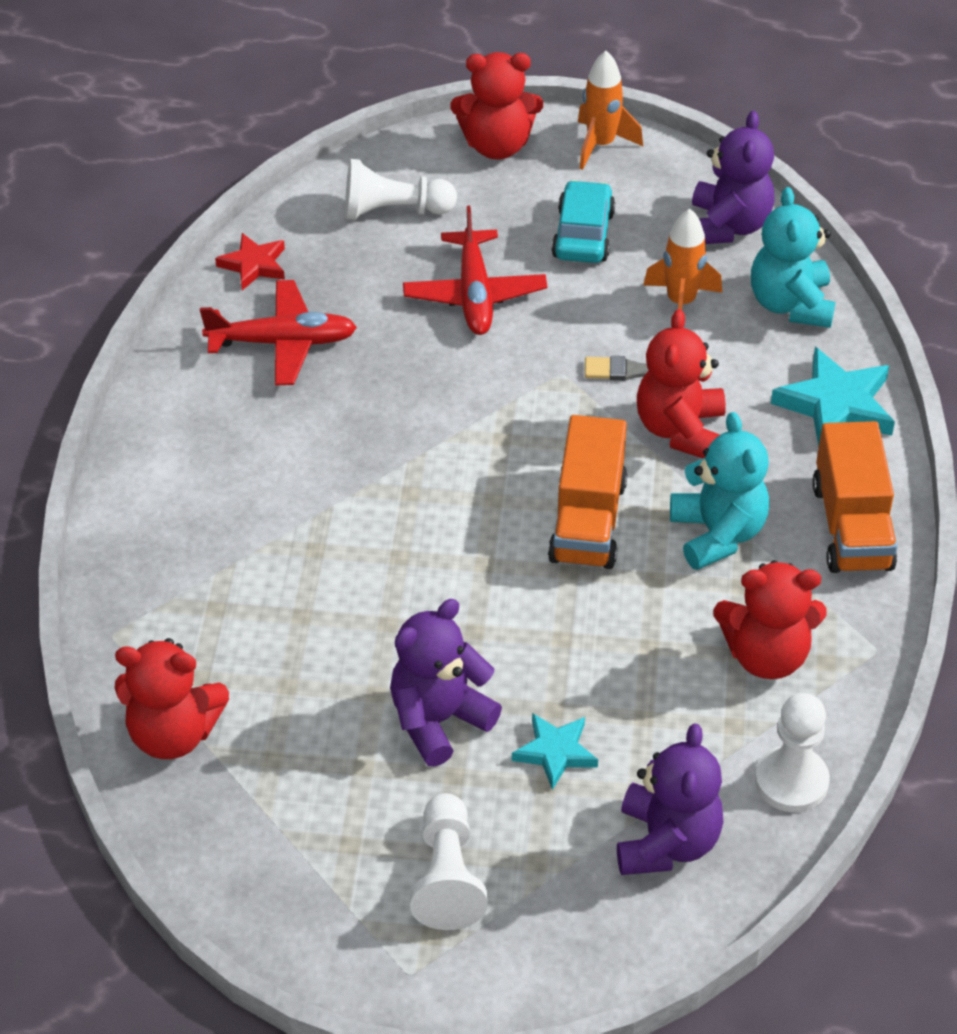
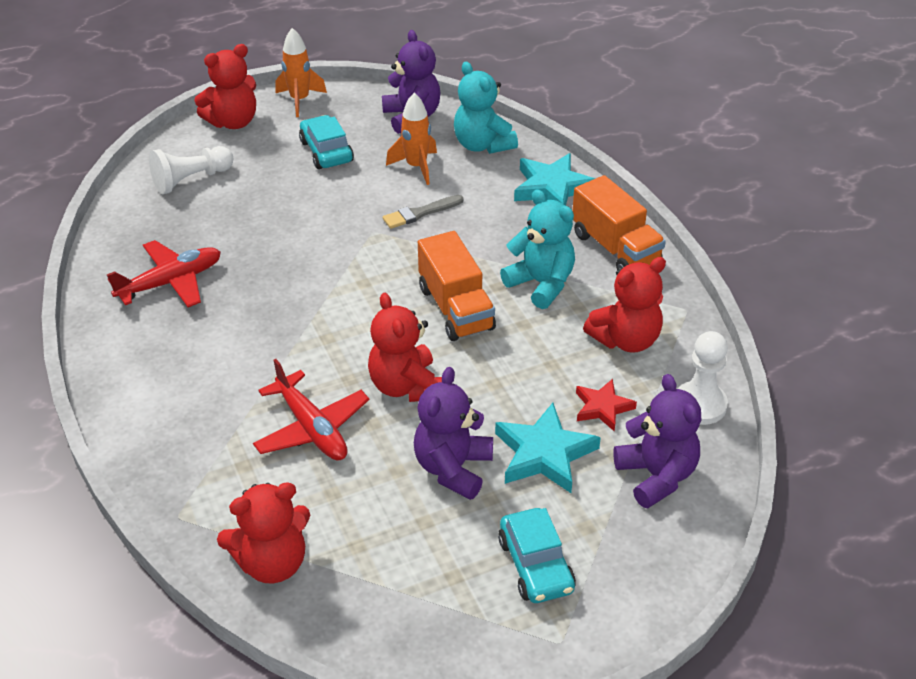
camera: 30 degrees left, 5 degrees down
(254, 265) = (116, 244): red star -> red star (602, 407)
(447, 876) = (536, 565): white pawn -> turquoise car
(474, 294) = (282, 208): red plane -> red plane (312, 428)
(555, 752) = (544, 454): turquoise star -> turquoise star, size x1.64
(680, 430) = (471, 235): red teddy bear -> red teddy bear (406, 386)

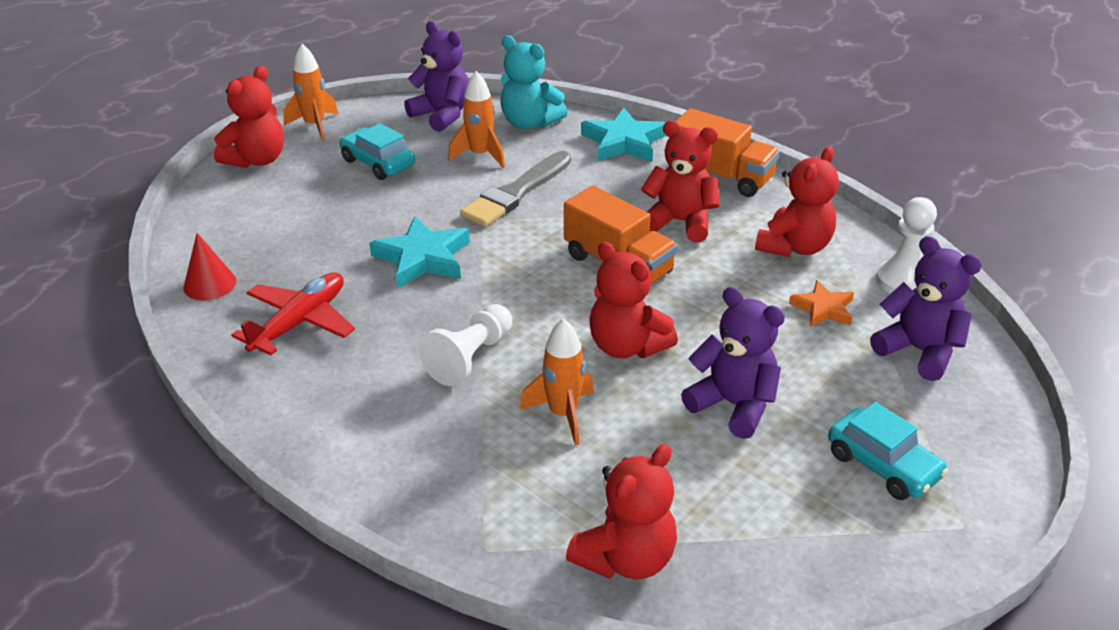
camera: 25 degrees left, 5 degrees down
(127, 228) = (210, 284): none -> red cone
(191, 180) = (250, 222): white pawn -> white pawn (470, 357)
(312, 428) = (563, 414): red plane -> orange rocket
(420, 213) = (516, 193): grey brush -> grey brush, size x1.66
(453, 468) = (733, 405): purple teddy bear -> purple teddy bear turned 135 degrees clockwise
(541, 284) = (680, 222): turquoise teddy bear -> red teddy bear
(544, 454) = (806, 364): turquoise star -> turquoise star (423, 258)
(602, 407) = (823, 309): red star -> orange star

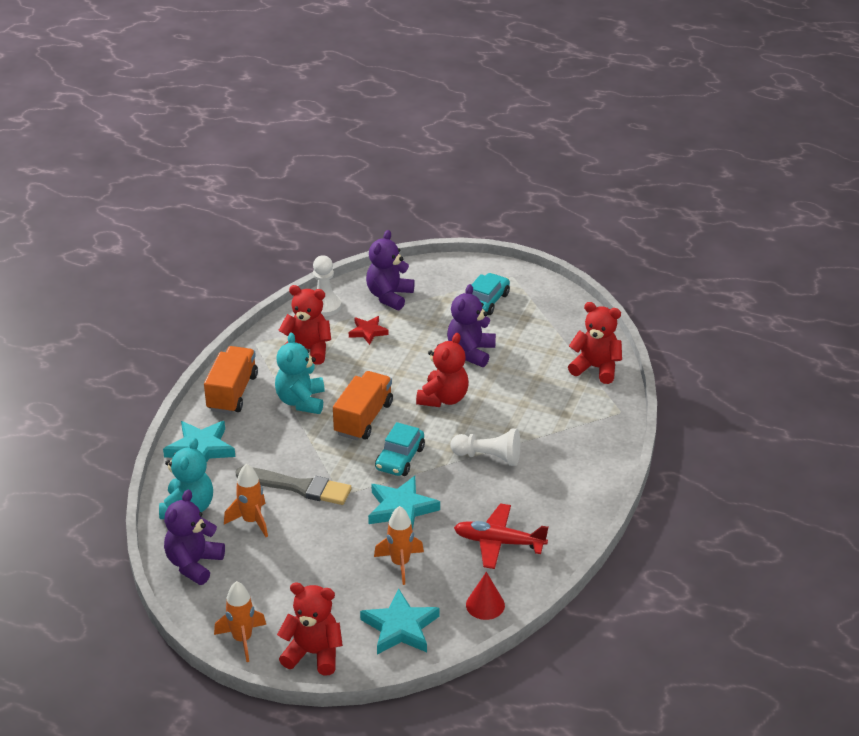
camera: 110 degrees left, 0 degrees up
(237, 217) = (400, 627): none -> turquoise star
(378, 163) = (287, 576): turquoise car -> turquoise car (400, 458)
(563, 414) = (514, 409): orange rocket -> orange rocket (400, 564)
(680, 222) = (301, 401): red teddy bear -> turquoise teddy bear
(823, 309) = (368, 332): orange star -> red star

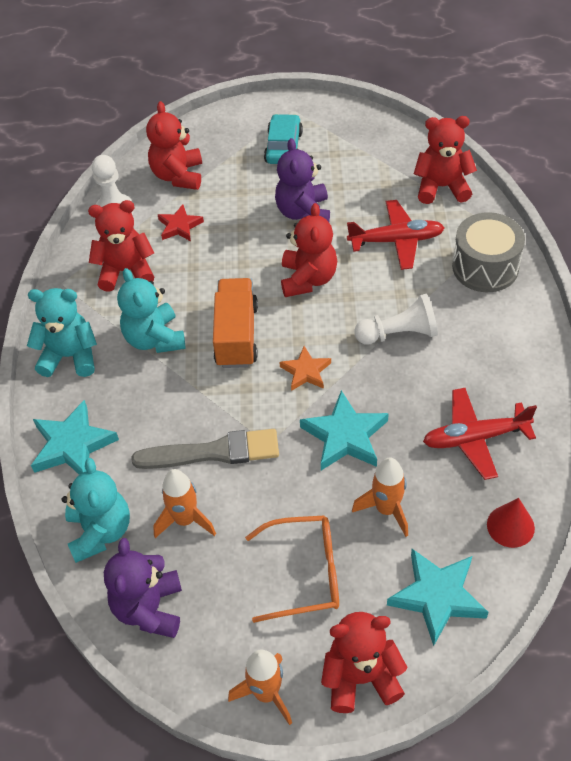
camera: 20 degrees left, 15 degrees up
(232, 393) = (70, 356): orange truck -> turquoise teddy bear
(315, 581) = (305, 573): none -> orange glasses
(389, 296) = (178, 175): purple teddy bear -> red teddy bear
(400, 458) = (306, 371): turquoise car -> orange star
(531, 394) = (396, 241): none -> red plane
(590, 434) = (485, 267): none -> grey drum

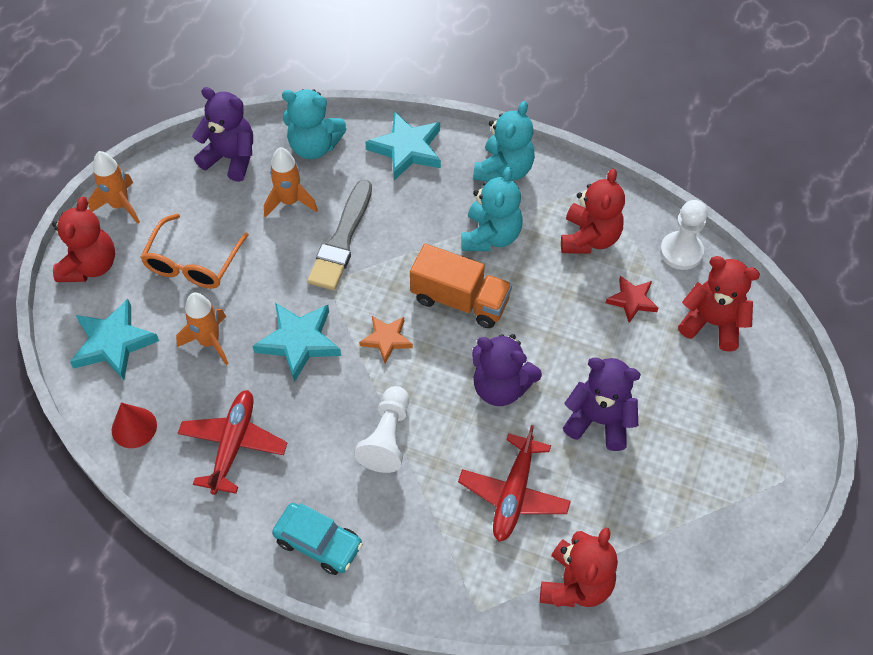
camera: 110 degrees right, 5 degrees up
(154, 339) = (491, 236): turquoise teddy bear -> turquoise teddy bear turned 105 degrees clockwise
(283, 147) = (718, 442): turquoise car -> turquoise car (318, 543)
(308, 279) = (501, 387): red teddy bear -> purple teddy bear
(485, 267) = (430, 566): grey drum -> none

